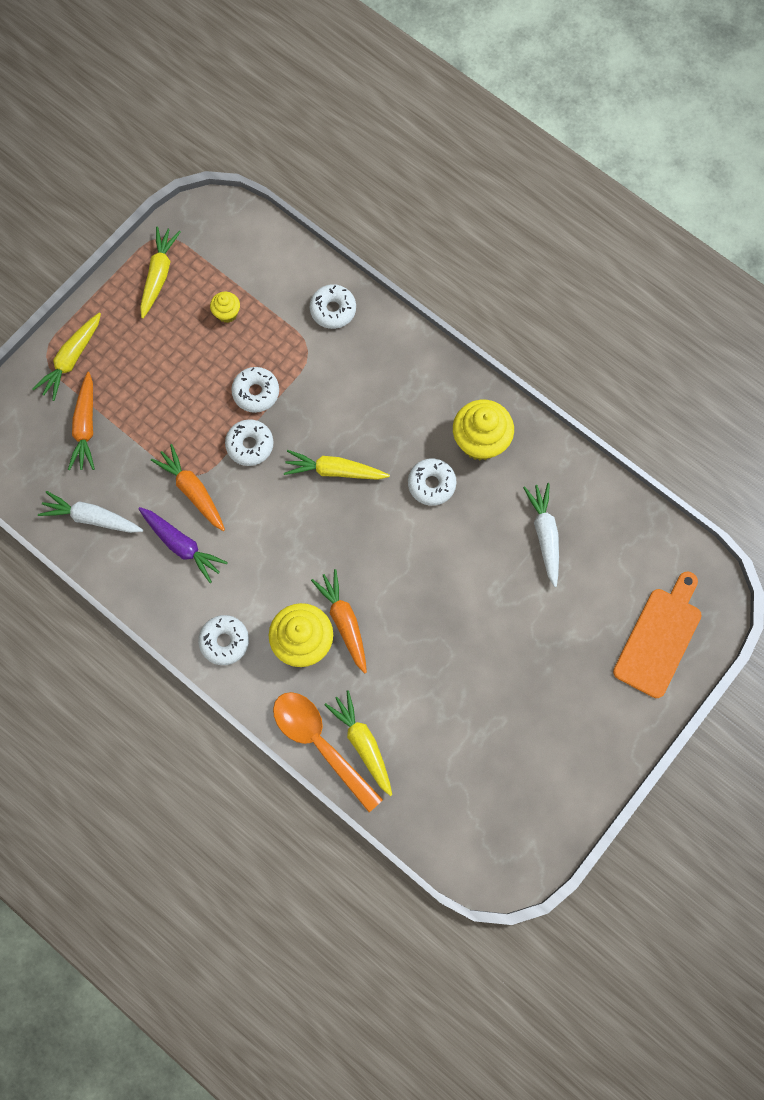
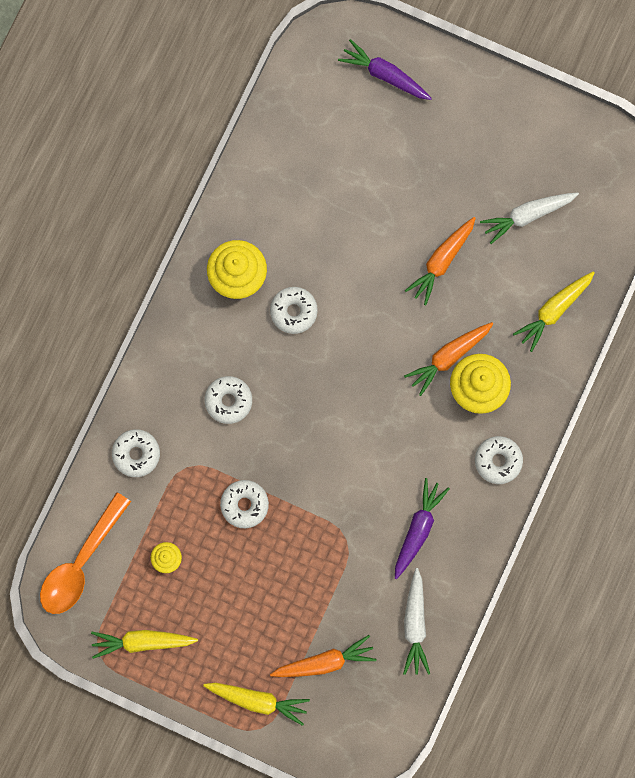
camera: 105 degrees left, 5 degrees up
(192, 490) = (361, 536): orange carrot -> orange carrot (441, 262)
(250, 445) = (300, 494): white donut -> white donut (228, 401)
(320, 743) = (565, 348): orange spoon -> orange spoon (81, 563)
(334, 470) = (305, 406): yellow carrot -> none
(544, 534) = (315, 196): white carrot -> white carrot (527, 216)
(659, 638) = (384, 75): orange cutting board -> purple carrot

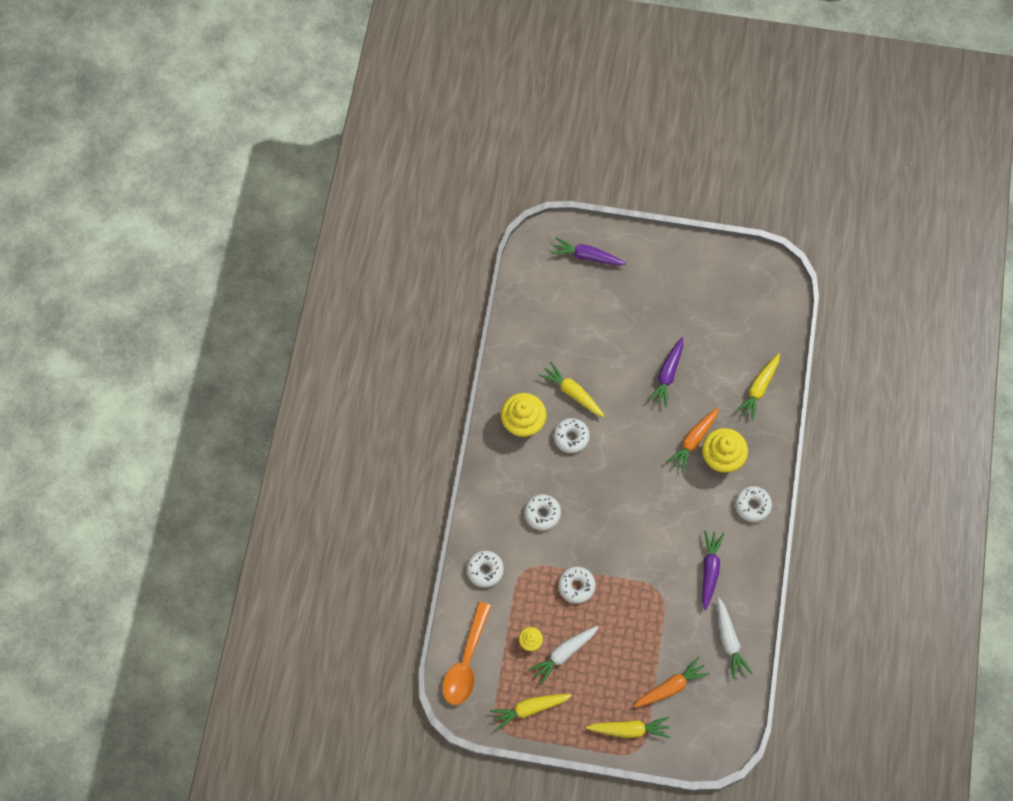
camera: 15 degrees left, 10 degrees down
(312, 253) = (572, 392): none -> yellow carrot
(441, 262) = (667, 375): orange carrot -> purple carrot
(527, 216) = (718, 327): white carrot -> white carrot (563, 654)

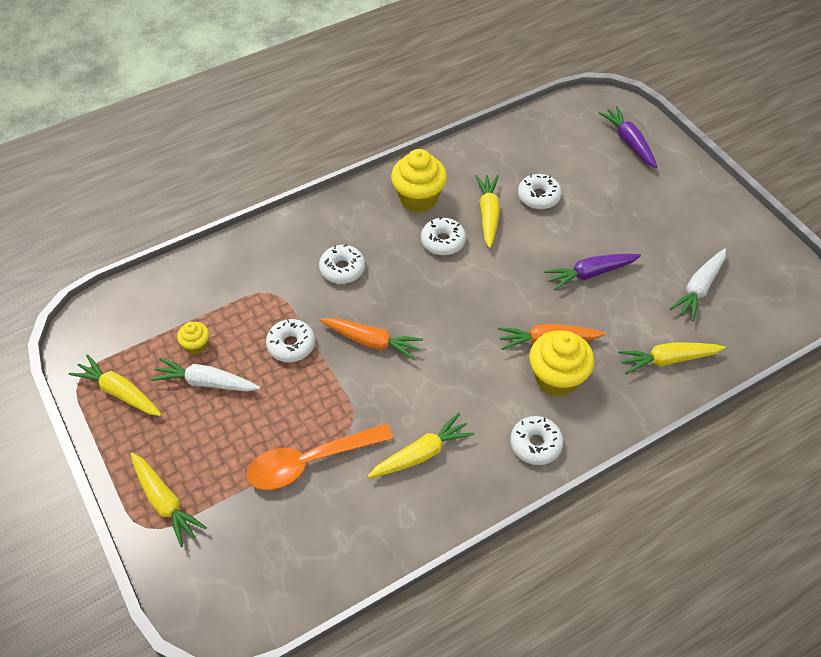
camera: 50 degrees right, 15 degrees down
(466, 662) = (131, 308): orange spoon -> orange spoon (310, 462)
(485, 570) = (242, 263): white donut -> white donut (538, 196)
(671, 686) = (250, 509): orange carrot -> orange carrot (372, 341)
(709, 570) = (421, 453): purple carrot -> yellow carrot
(729, 641) = (355, 532): white carrot -> white carrot (698, 288)

